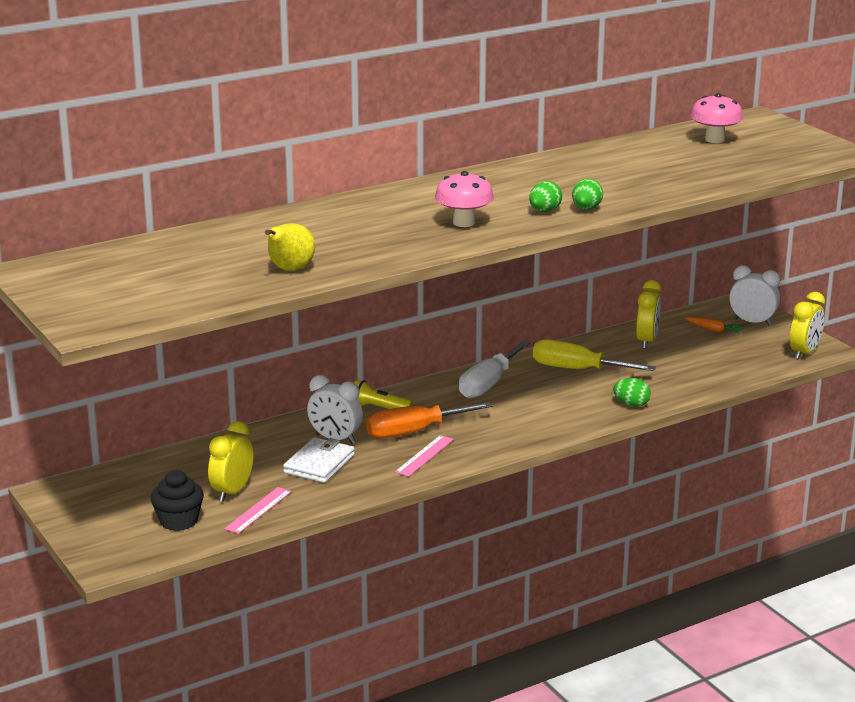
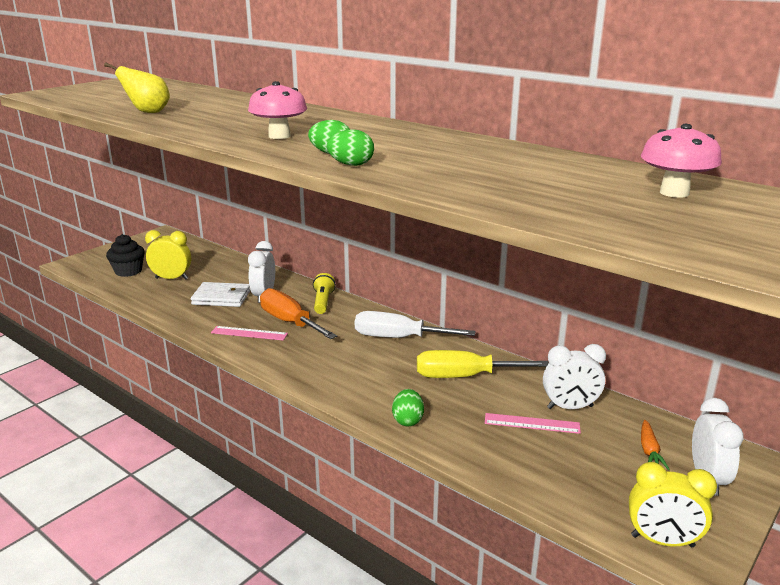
camera: 70 degrees right, 0 degrees up
(258, 510) = (146, 291): pink ruler -> pink ruler (532, 423)
(577, 369) = (464, 376): yellow screwdriver -> yellow screwdriver turned 90 degrees counterclockwise
(647, 341) = (570, 407): yellow clock -> white clock

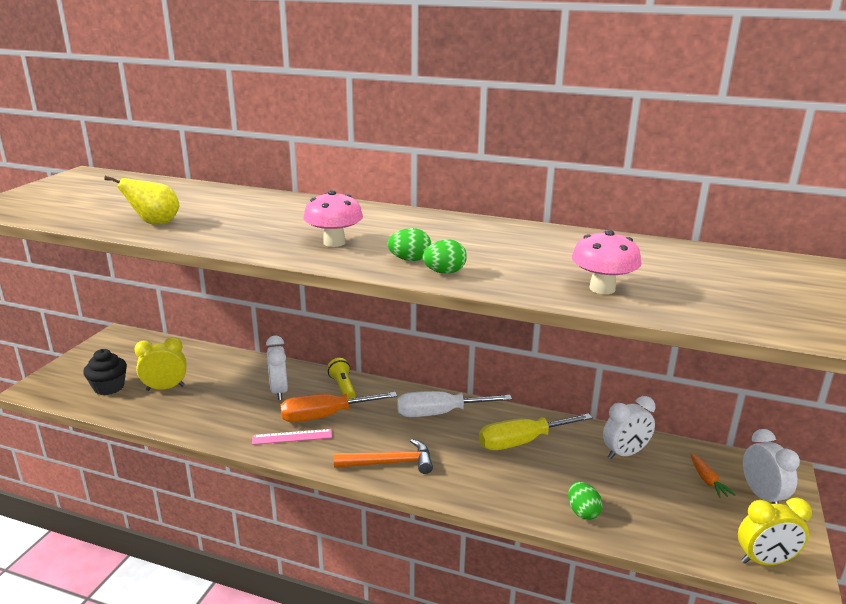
camera: 20 degrees left, 0 degrees up
(221, 297) = (236, 401): white wallet -> none
(289, 322) = (325, 416): orange screwdriver -> orange screwdriver turned 45 degrees counterclockwise
(321, 370) = (390, 463): none -> orange hammer
(407, 420) = (502, 498): green egg -> green egg (582, 512)
(532, 423) = (605, 476): pink ruler -> none
(674, 193) = (732, 270): pink mushroom -> pink mushroom (602, 288)

